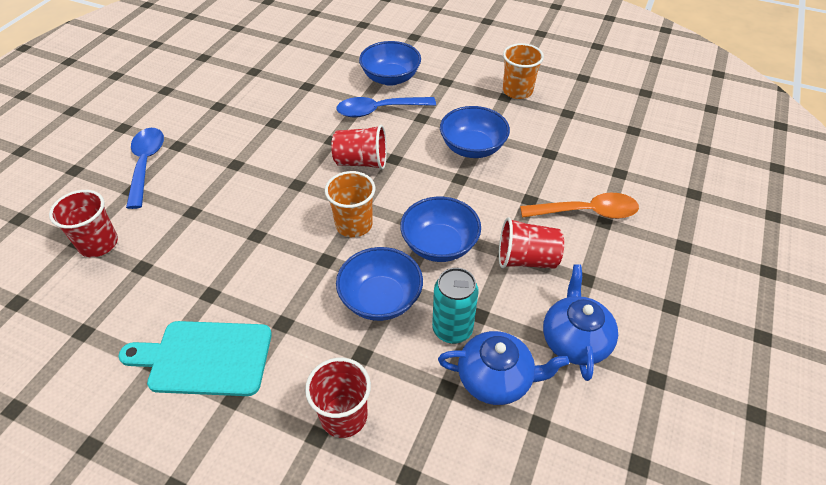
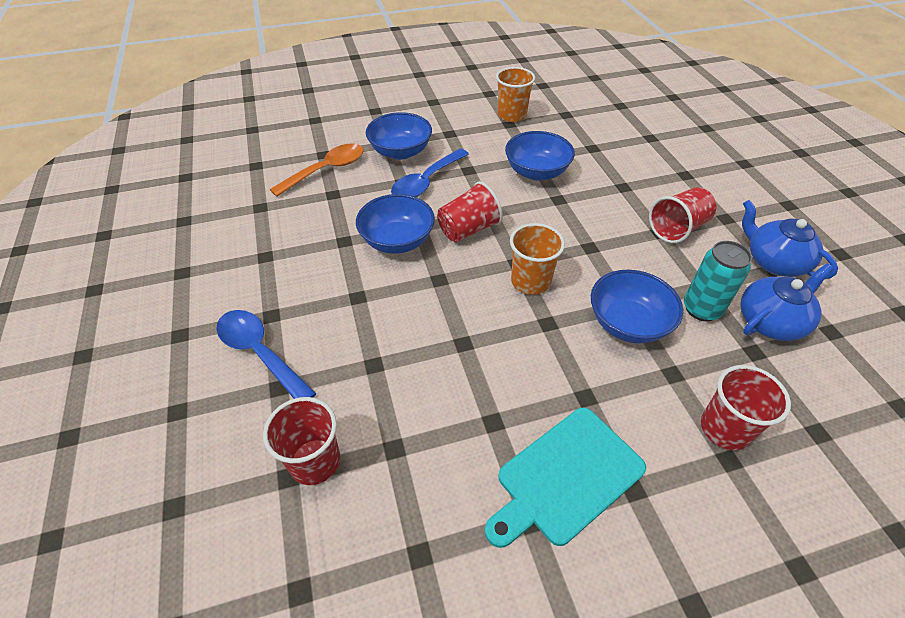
camera: 40 degrees left, 0 degrees up
(439, 245) = (611, 255): blue bowl -> blue bowl (397, 241)
(587, 212) = (667, 174): orange spoon -> orange spoon (326, 170)

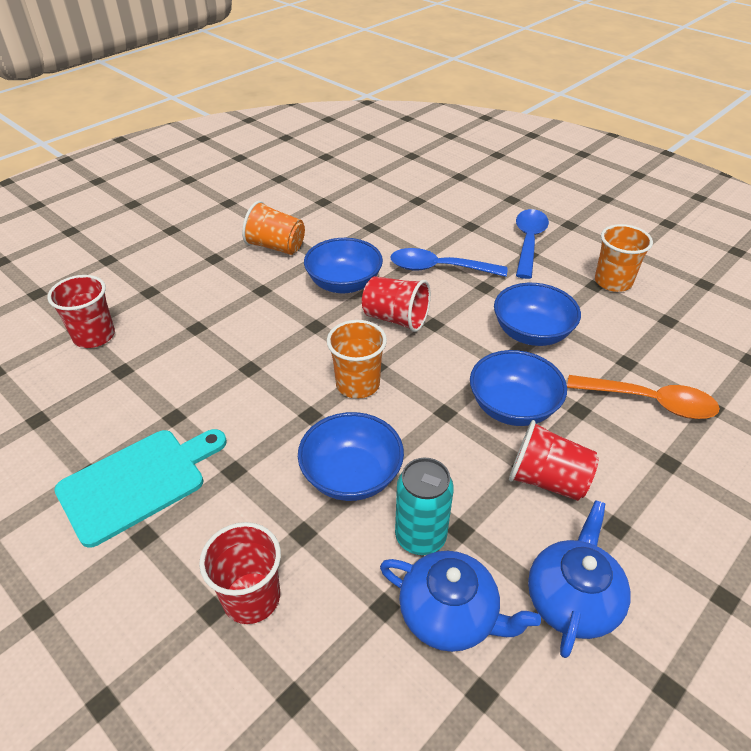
camera: 60 degrees right, 5 degrees down
(260, 353) = (175, 269): blue spoon -> blue spoon (528, 242)
(299, 264) = (276, 247): none -> orange cup
(326, 170) = (398, 211): orange spoon -> orange spoon (650, 402)
(400, 152) = (466, 237): blue bowl -> blue bowl (512, 407)
(565, 477) = (138, 482): turquoise cutting board -> turquoise cutting board turned 120 degrees clockwise

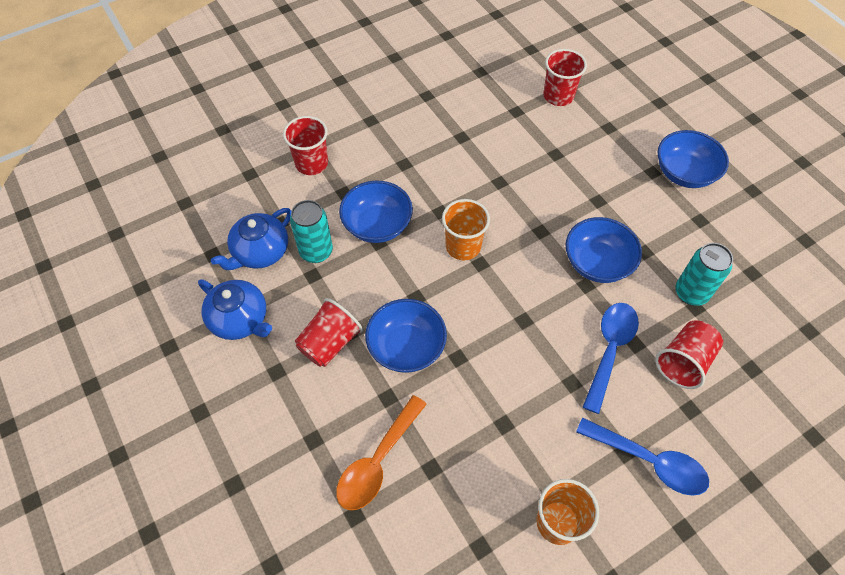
camera: 105 degrees right, 15 degrees up
(138, 482) = (411, 118): turquoise cutting board -> none
(276, 247) = (666, 219): orange cup -> none
(357, 230) = (691, 293): none -> turquoise can
(395, 319) = (537, 292): red cup -> red cup (683, 362)
(531, 333) = (492, 399): blue bowl -> blue bowl (684, 173)

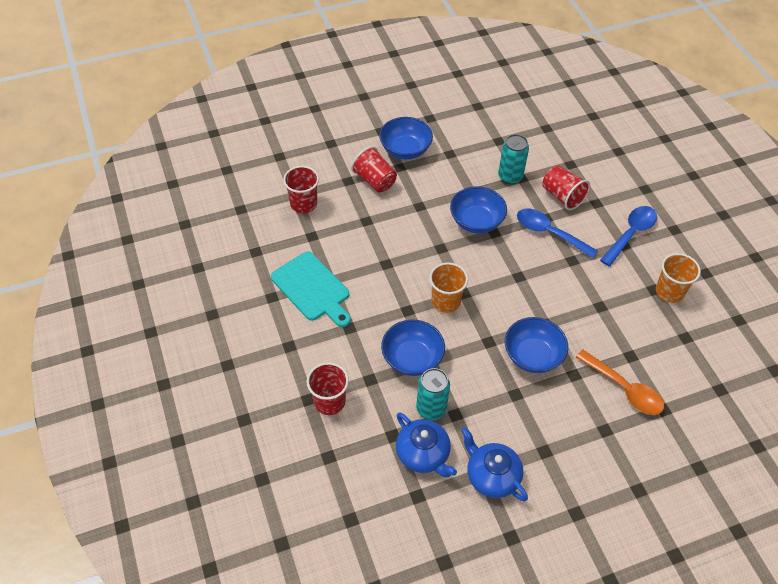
camera: 80 degrees left, 5 degrees down
(240, 320) = (492, 476): blue teapot -> blue teapot turned 90 degrees counterclockwise
(330, 343) = (523, 408): red cup -> red cup (375, 180)
(446, 124) = (312, 289): none -> turquoise cutting board

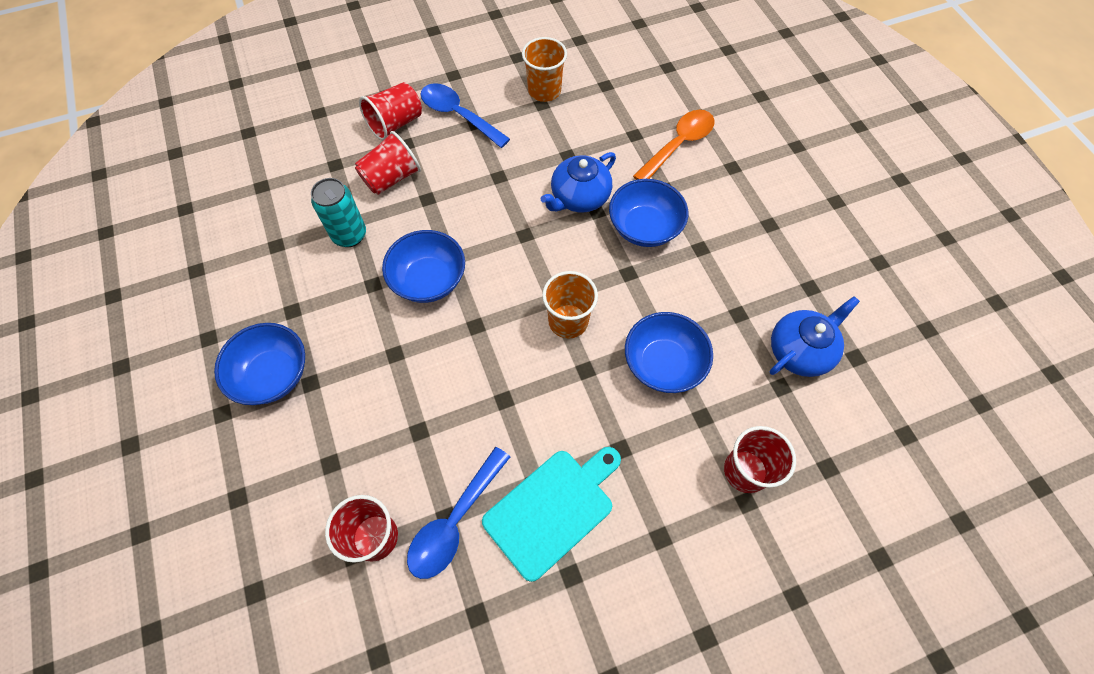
camera: 90 degrees left, 10 degrees up
(375, 180) = (334, 420): red cup -> red cup (395, 124)
(431, 409) = (735, 341): turquoise can -> none
(492, 476) = (812, 278): blue teapot -> blue teapot (579, 197)
(549, 233) = (453, 197): blue spoon -> blue spoon (455, 521)

